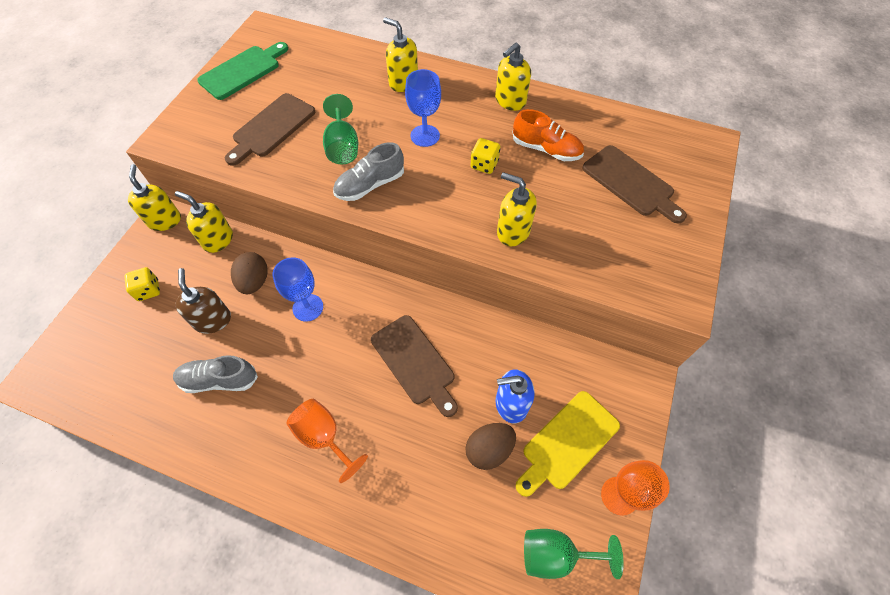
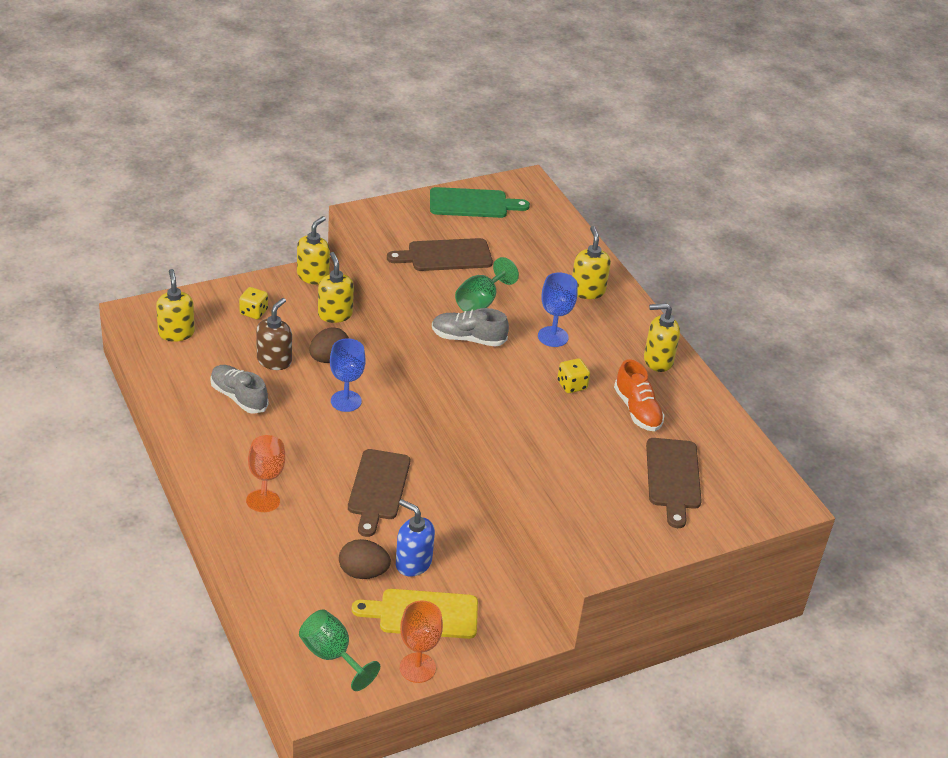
camera: 40 degrees right, 20 degrees down
(513, 232) = (532, 437): yellow soap dispenser -> yellow soap dispenser (176, 333)

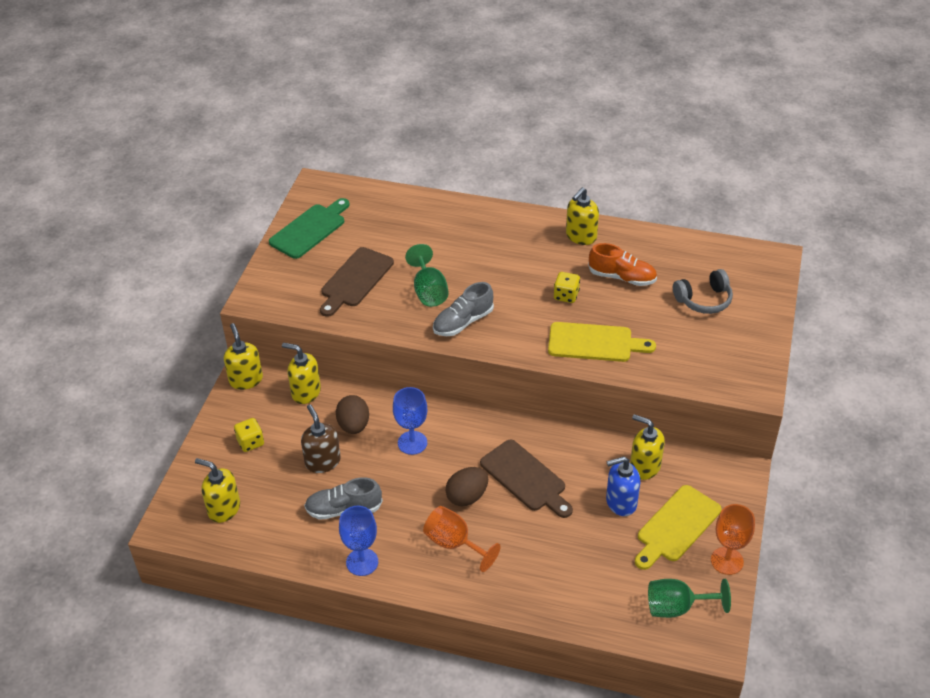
camera: 45 degrees left, 5 degrees up
(363, 572) = (606, 538): brown egg -> brown egg (467, 496)
(534, 429) = (594, 343): none -> yellow cutting board
(553, 337) = (505, 275): blue goblet -> blue goblet (362, 562)
(587, 291) = (473, 227): yellow soap dispenser -> yellow soap dispenser (644, 467)
(673, 477) = (703, 300): brown cutting board -> grey headphones

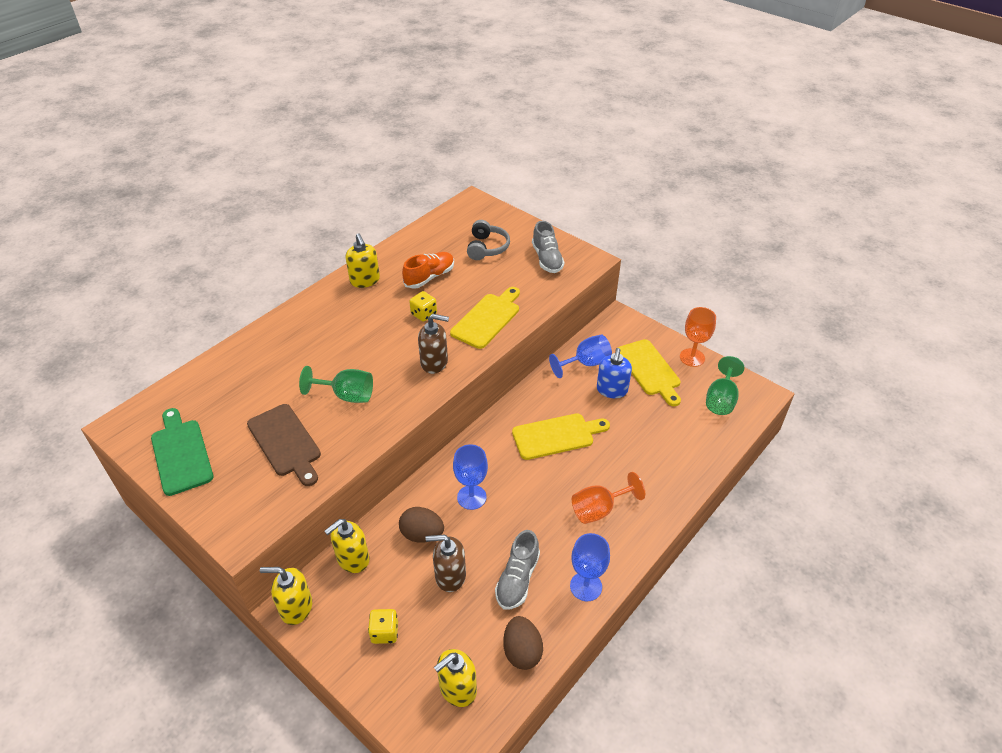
camera: 65 degrees left, 0 degrees up
(463, 322) = (403, 387): grey shoe -> grey shoe (547, 259)
(467, 496) = (554, 481): brown egg -> brown egg (522, 651)
(507, 330) = (434, 362): none -> brown soap dispenser
(525, 478) = (556, 436): brown cutting board -> yellow cutting board
(644, 467) = (586, 363): yellow soap dispenser -> blue goblet

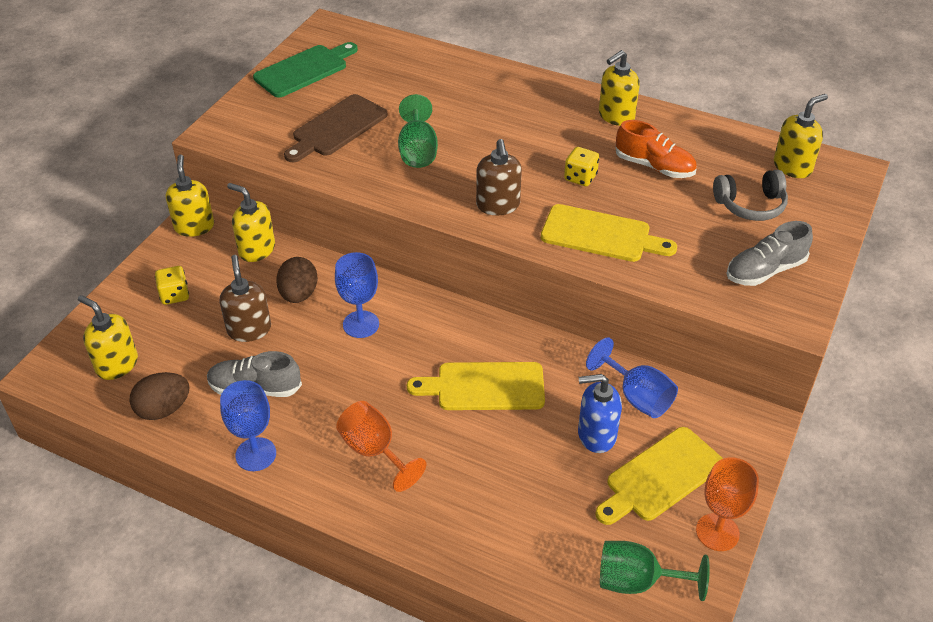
camera: 75 degrees right, 0 degrees up
(459, 221) = (792, 167): none -> yellow soap dispenser
(556, 436) = (485, 387): yellow cutting board -> yellow cutting board turned 120 degrees clockwise

